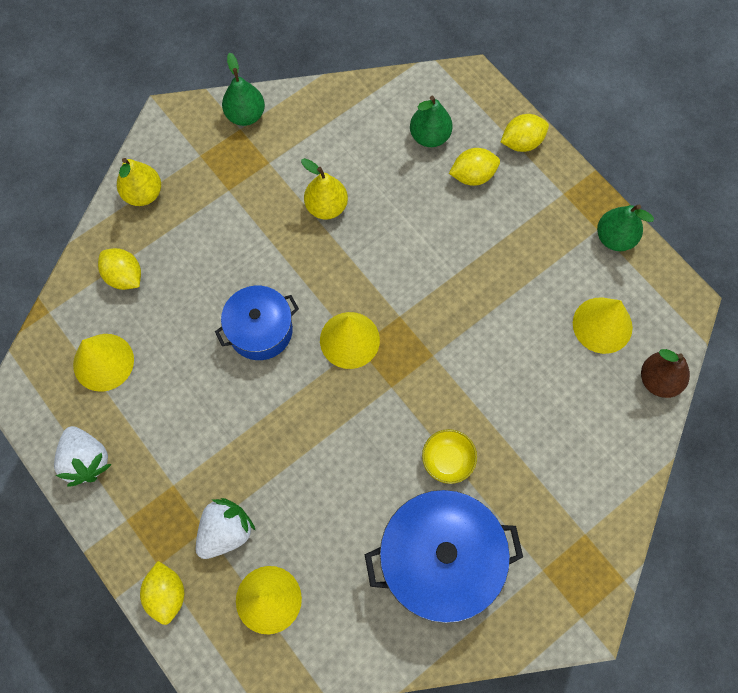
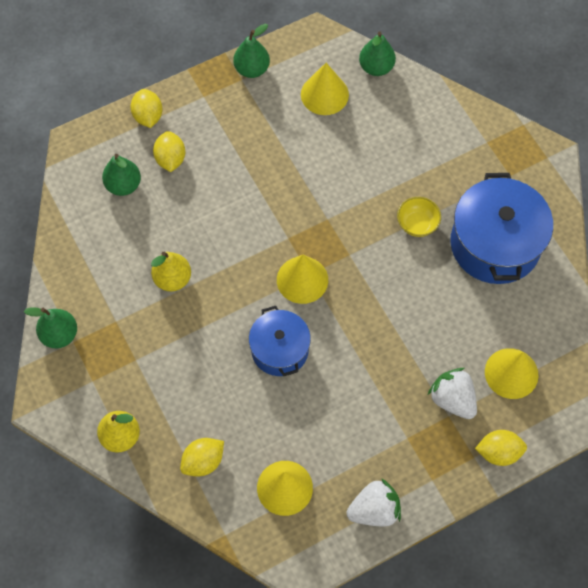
camera: 80 degrees left, 5 degrees down
(658, 380) = (376, 67): brown pear -> green pear

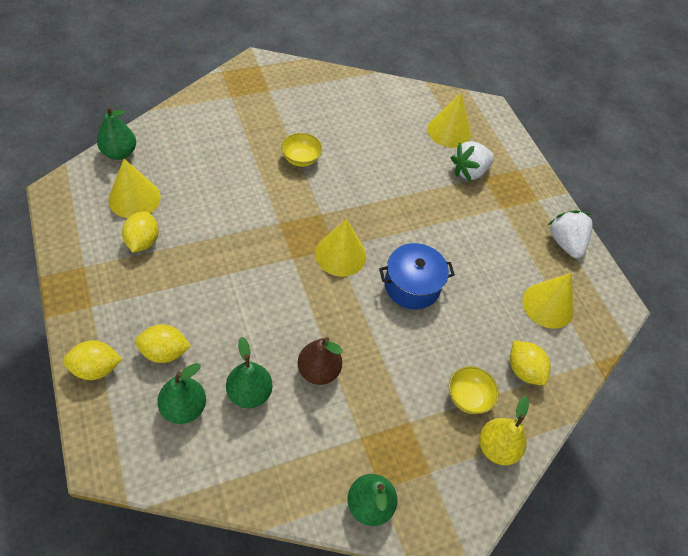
camera: 90 degrees left, 10 degrees down
(166, 409) = (468, 397): none -> yellow bowl
(172, 279) = (318, 371): yellow pear -> brown pear
(252, 69) = (75, 254): green pear -> green pear (249, 393)
(495, 244) = (332, 114): blue pot -> none
(498, 452) = (514, 154): yellow lemon -> yellow lemon (143, 241)

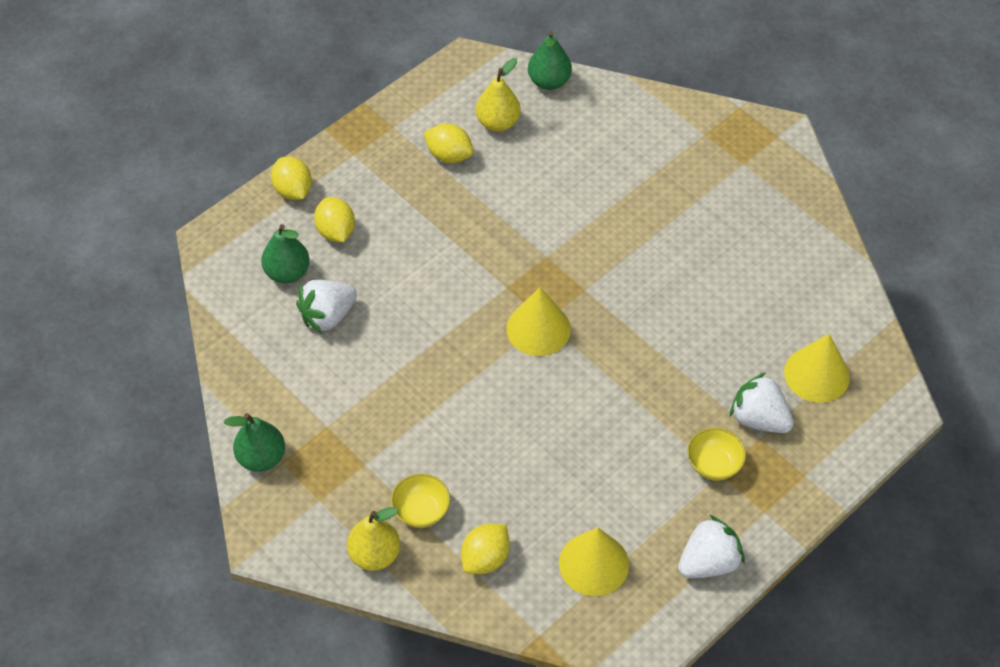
camera: 75 degrees right, 0 degrees up
(134, 198) = (498, 122): yellow cone -> yellow pear
(143, 241) = (449, 155): yellow lemon -> yellow lemon turned 45 degrees clockwise
(249, 393) = (328, 316): green pear -> white strawberry
(301, 159) = (653, 238): yellow bowl -> yellow bowl (714, 464)
(318, 371) = (381, 363): brown pear -> none
(412, 285) = (537, 412): blue pot -> none

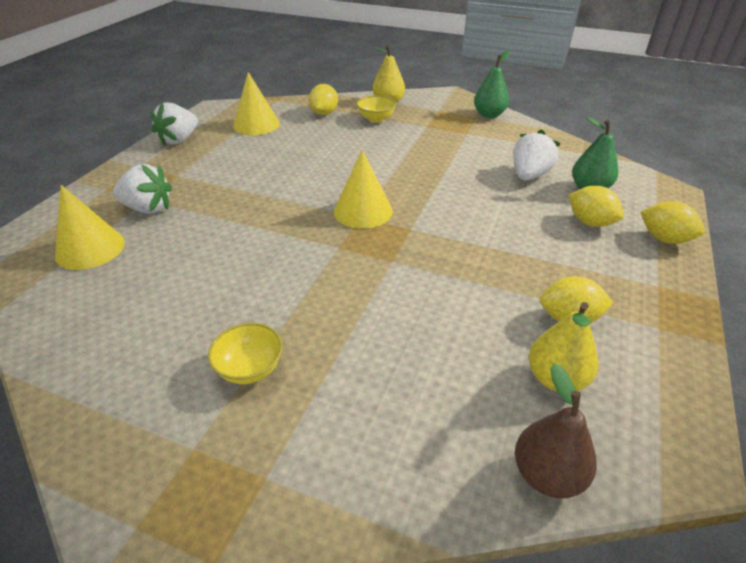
camera: 155 degrees right, 15 degrees down
(549, 81) = (547, 474): green pear -> brown pear
(714, 464) = (183, 177): yellow bowl -> yellow bowl (250, 368)

